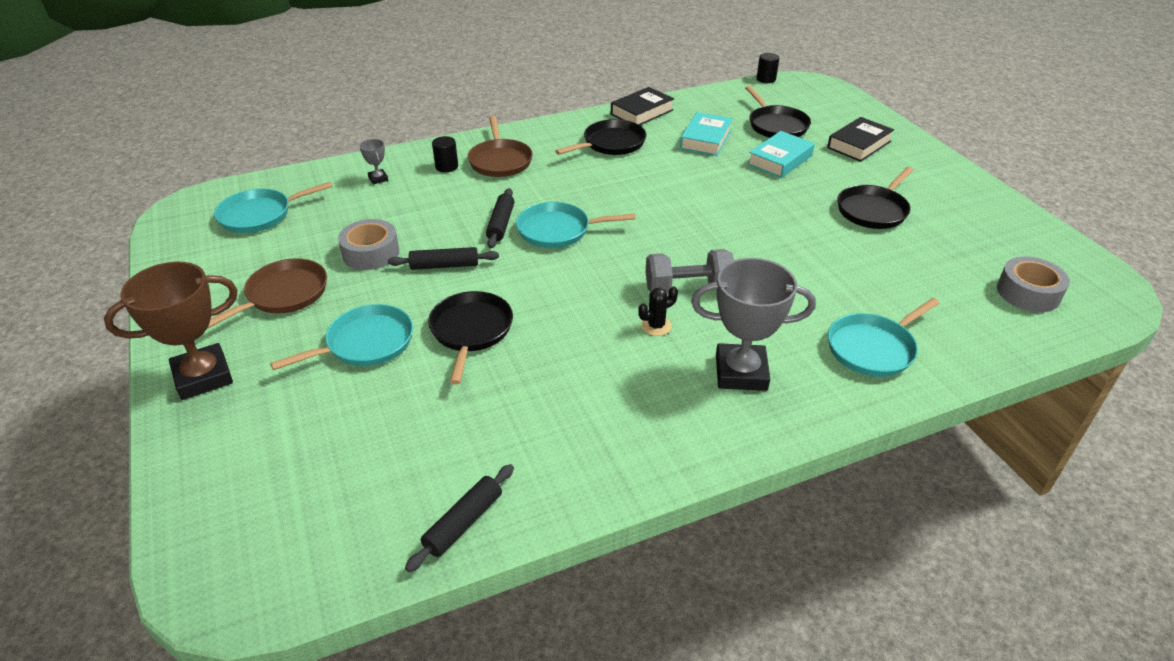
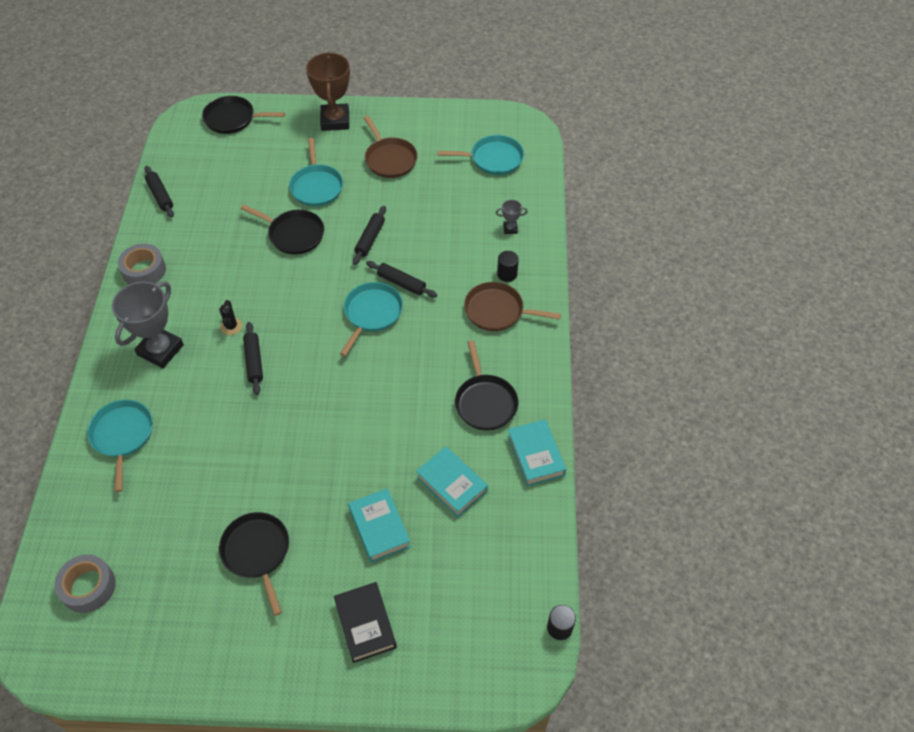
camera: 115 degrees right, 15 degrees up
(259, 215) = (493, 159): turquoise pan -> turquoise pan turned 90 degrees clockwise
(371, 253) = (410, 206): grey tape -> grey tape (144, 270)
(642, 112) = (535, 455): black book -> turquoise book
(687, 288) = (254, 361): grey dumbbell -> black rolling pin
(776, 125) = (445, 567): black pan -> black pan (232, 119)

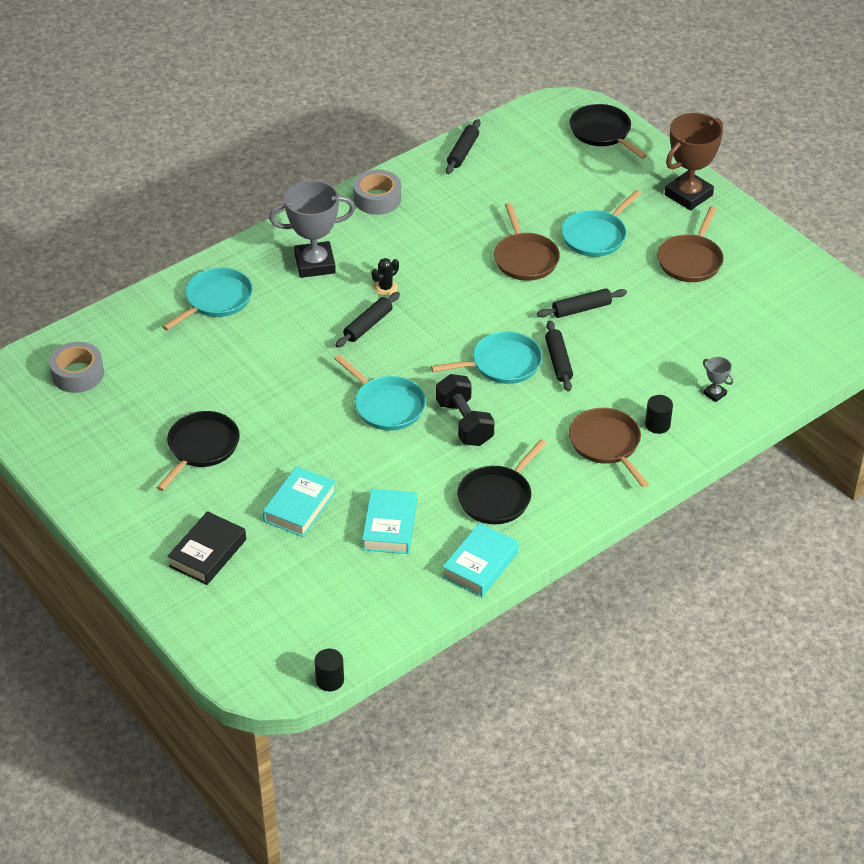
camera: 50 degrees right, 10 degrees down
(294, 234) = (525, 258): black pan -> brown pan
(402, 372) = (464, 423): none -> black dumbbell
(493, 159) = (787, 329): turquoise pan -> turquoise pan (387, 406)

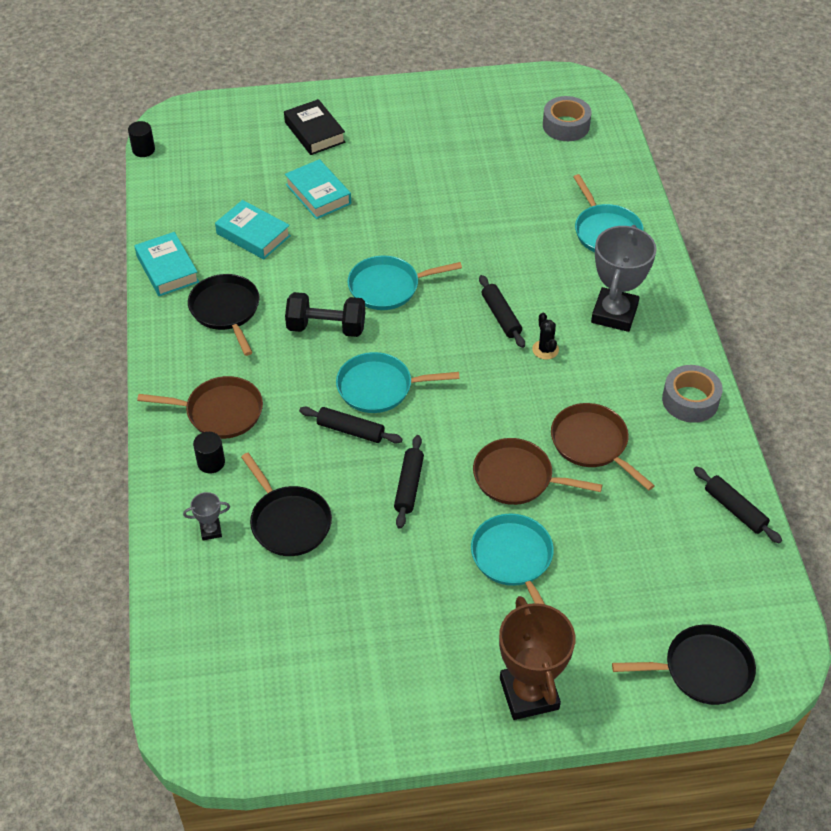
camera: 120 degrees right, 5 degrees up
(201, 447) = (427, 164): black pan -> black pan (289, 522)
(502, 364) = (379, 387): turquoise pan -> turquoise pan turned 75 degrees clockwise
(690, 260) = (415, 627): brown pan -> brown pan (592, 443)

